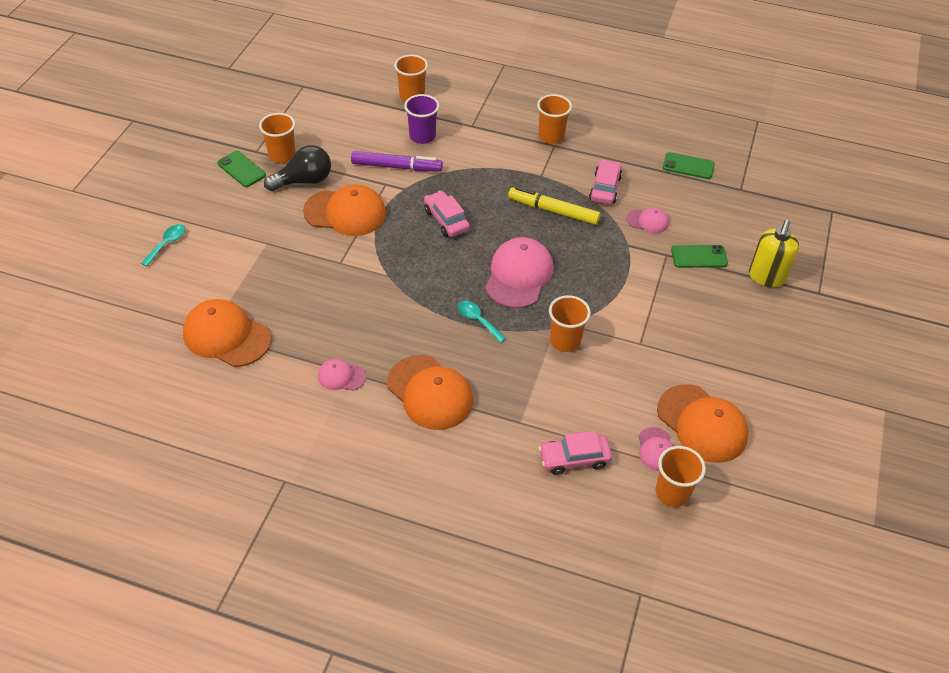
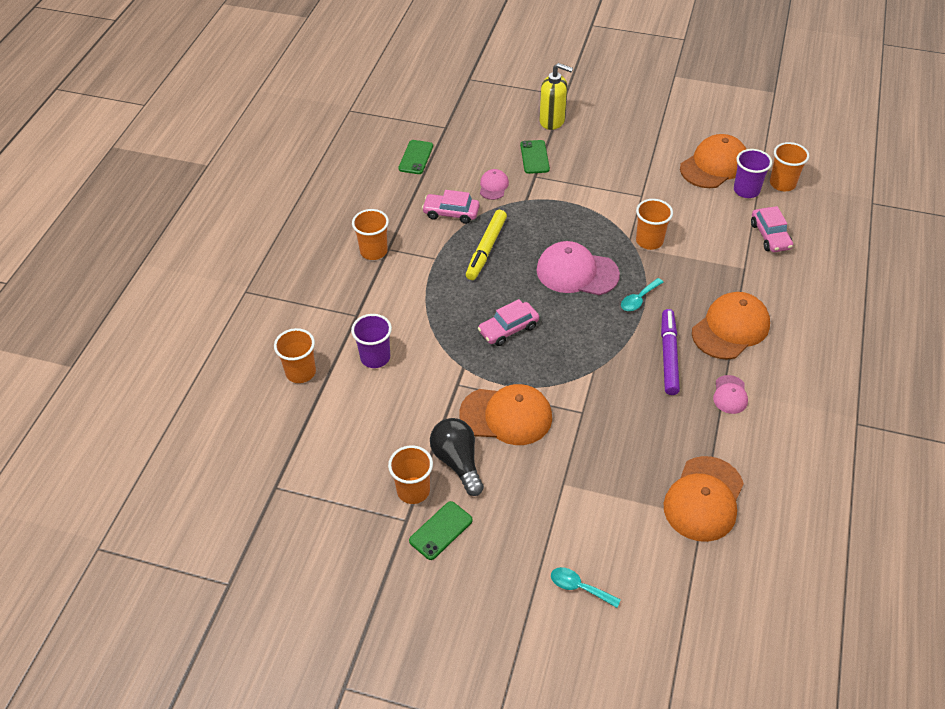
camera: 90 degrees left, 0 degrees up
(345, 212) = (506, 416): orange cap -> orange cap turned 90 degrees clockwise
(396, 167) = (428, 377): purple marker -> purple marker (669, 356)
(656, 449) = (746, 190): pink cap -> purple cup

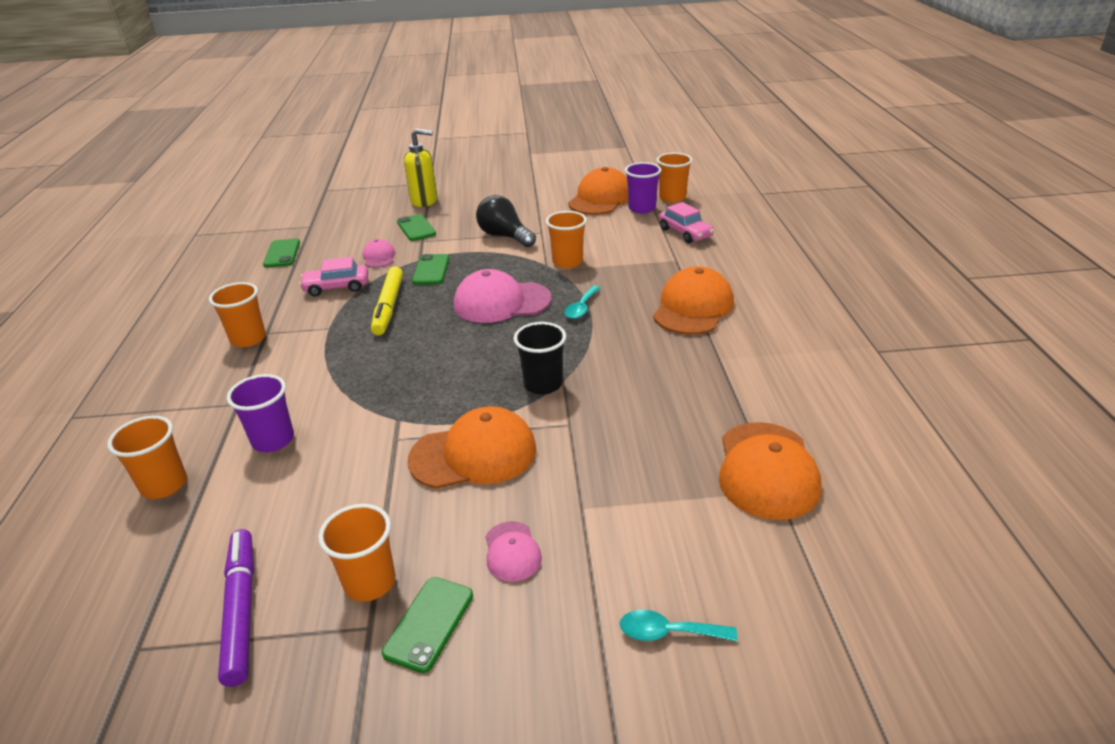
camera: 20 degrees left, 15 degrees down
(457, 462) = (425, 526): black light bulb -> black light bulb (505, 236)
(508, 329) = (442, 369): pink car -> none
(531, 215) = (431, 270): none -> green phone
(577, 369) = (543, 384): none -> black cup
(669, 356) = (641, 346): purple marker -> purple marker (241, 610)
(730, 395) = (730, 362): pink cap -> pink cap (512, 551)

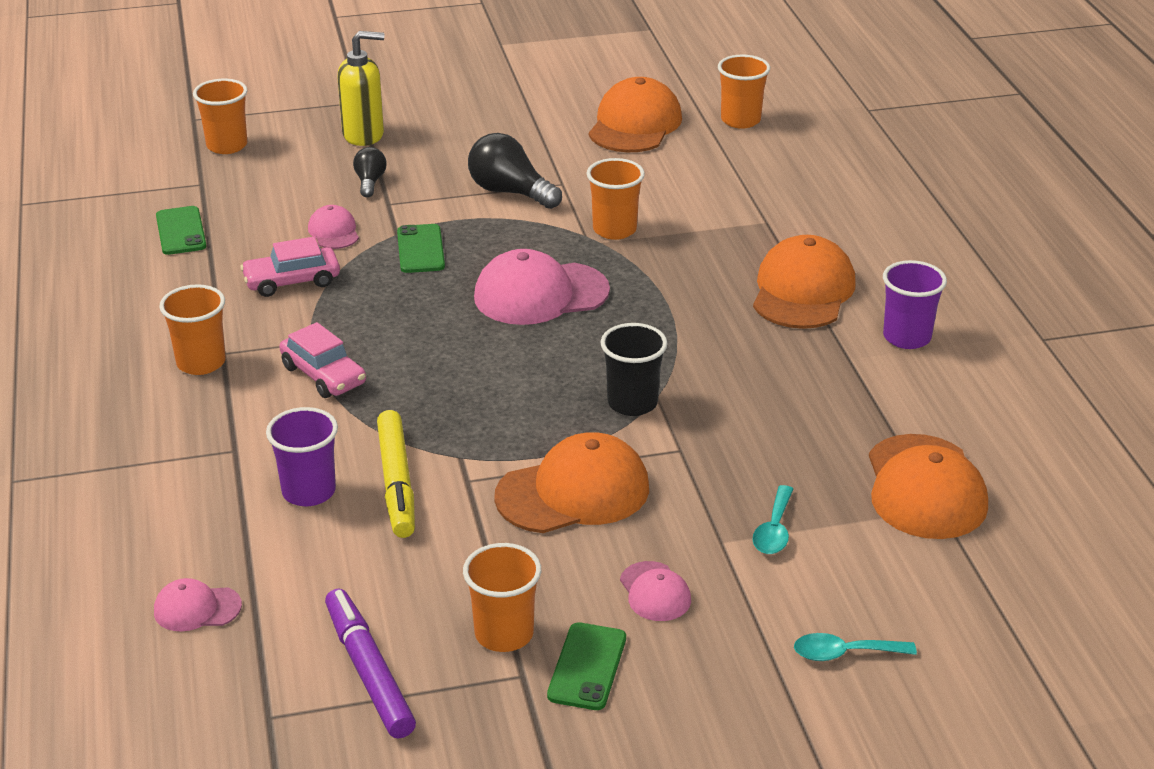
camera: 10 degrees left, 0 degrees up
(137, 535) = (197, 608): none -> pink cap
(164, 485) = (196, 552): orange cup -> orange cup (227, 145)
(388, 307) = (382, 307): yellow marker -> yellow marker (396, 483)
(416, 228) = (370, 182): green phone -> black light bulb
(581, 308) = (653, 298): turquoise spoon -> turquoise spoon (774, 530)
(642, 208) = (700, 140): purple cup -> purple cup (907, 337)
(685, 233) = (771, 178): pink car -> pink car (324, 375)

